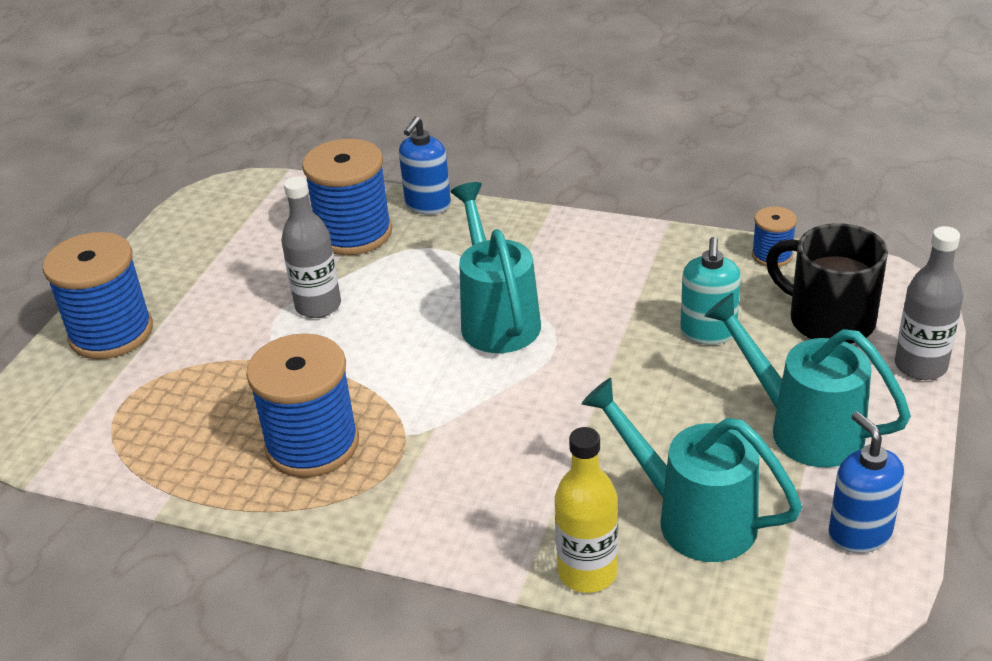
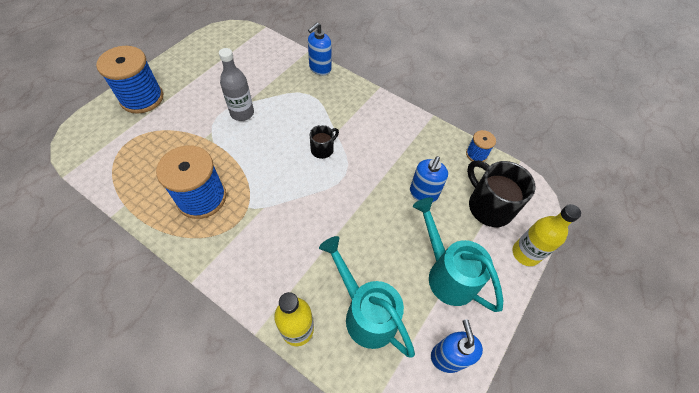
camera: 10 degrees right, 20 degrees up
(354, 233) = (278, 74): blue spool -> none
(497, 319) = (323, 149): turquoise watering can -> black mug
(708, 332) = (423, 193): turquoise soap dispenser -> blue soap dispenser
(920, 366) = (525, 253): grey bottle -> yellow bottle

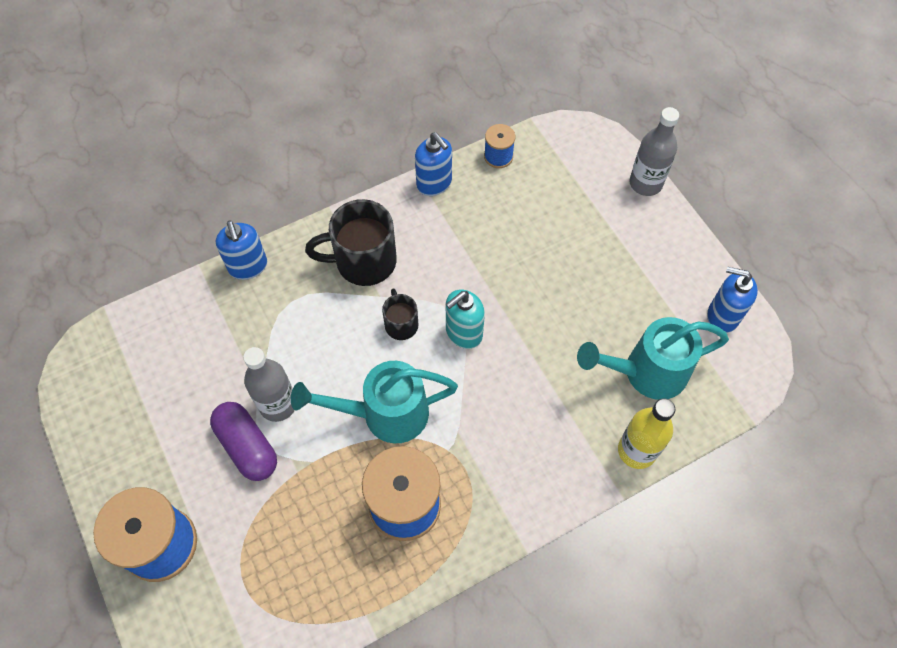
camera: 60 degrees left, 5 degrees up
(211, 110) = (247, 446): none -> purple capsule
(334, 184) = (463, 333): none -> turquoise soap dispenser
(423, 193) = (525, 241): blue soap dispenser -> blue soap dispenser (434, 183)
(447, 274) = (636, 270): turquoise watering can -> turquoise watering can (385, 414)
(489, 206) = (574, 184): black mug -> black mug (363, 261)
(525, 253) = (645, 183): yellow bottle -> grey bottle

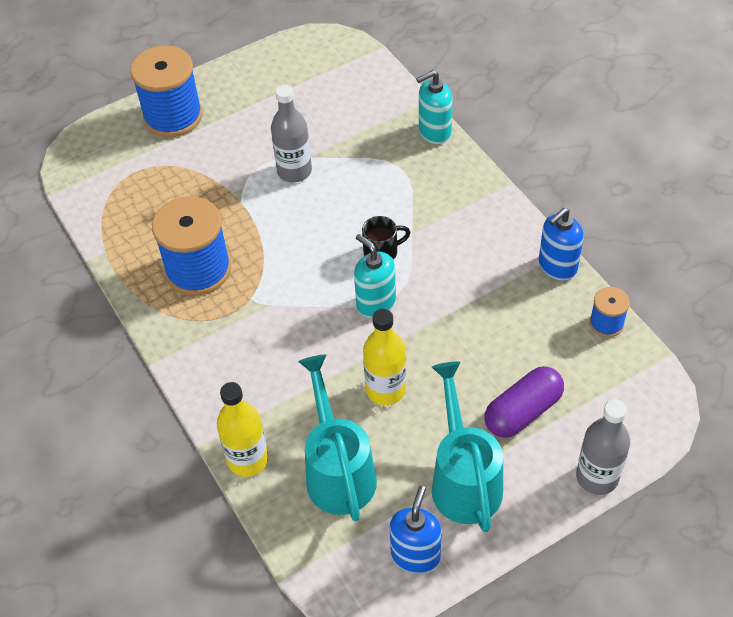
camera: 90 degrees right, 10 degrees down
(247, 446) = (255, 156): purple capsule -> purple capsule (522, 412)
(248, 266) = (434, 132): blue soap dispenser -> turquoise soap dispenser
(363, 261) = (450, 216): black mug -> none
(385, 414) = (286, 248): turquoise watering can -> turquoise watering can (464, 480)
(561, 329) = (386, 389): none -> yellow bottle

